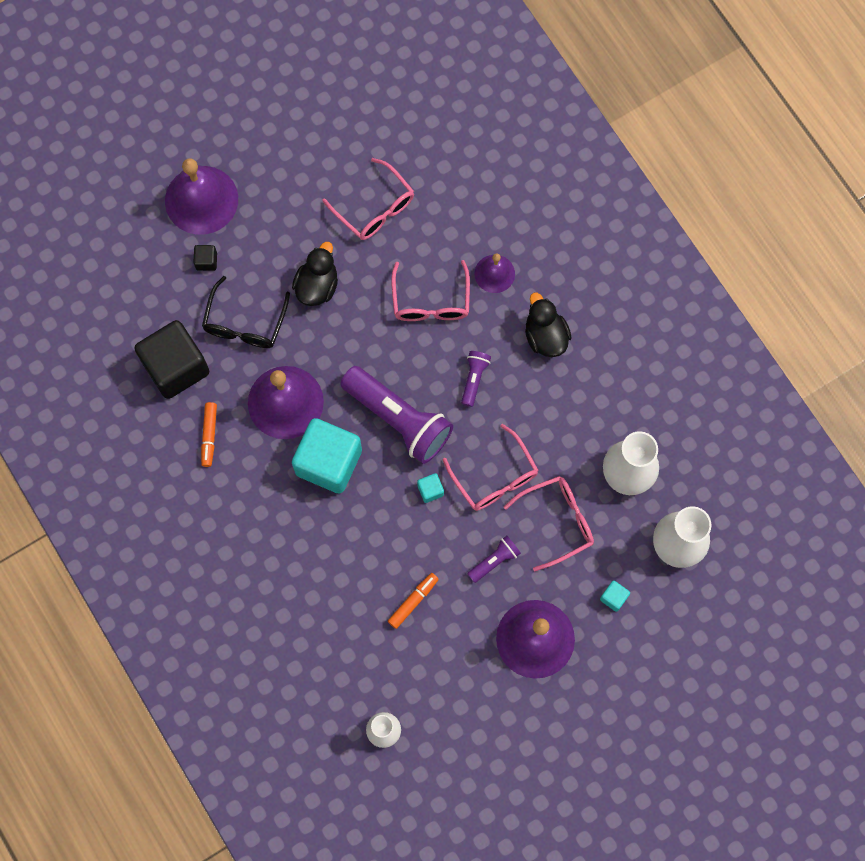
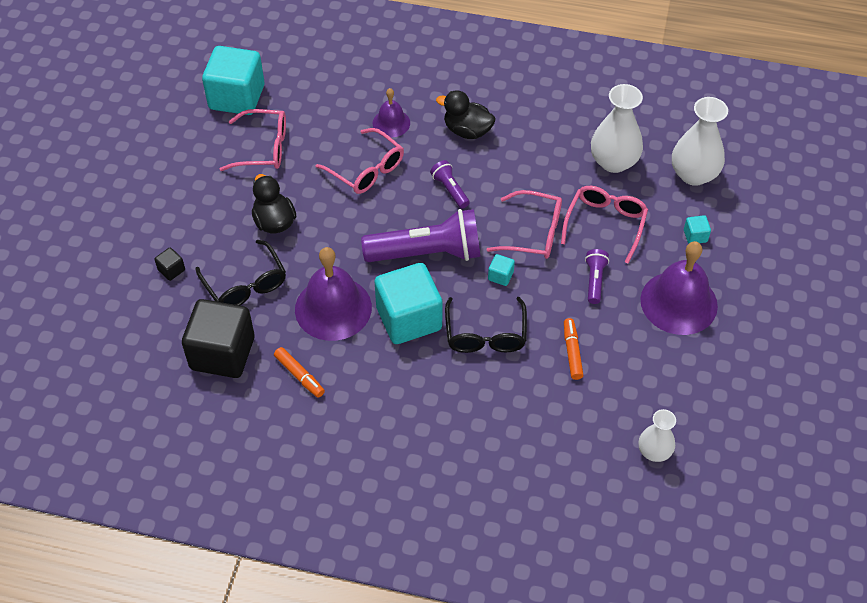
camera: 45 degrees left, 20 degrees down
(201, 200) = (125, 236): purple bell -> none
(368, 528) = (485, 335): none -> black glasses
(402, 138) = (237, 97): none -> turquoise cube

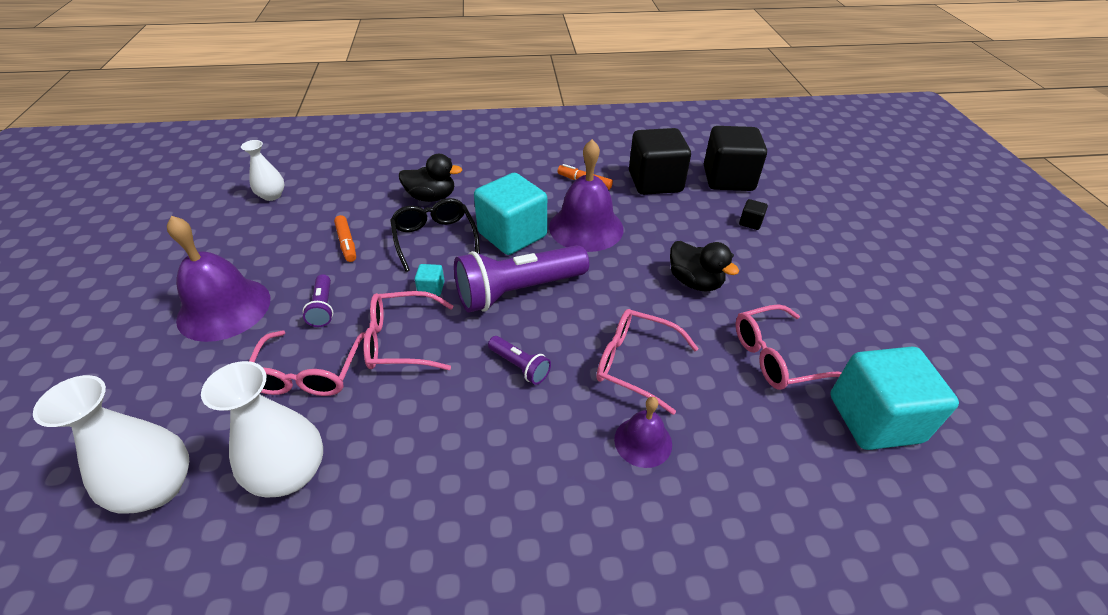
camera: 160 degrees right, 10 degrees down
(140, 335) = (728, 179): none -> black cube
(245, 284) = (677, 227): black glasses -> none
(467, 131) = (528, 461): black duck -> black duck (431, 197)
(695, 236) = (182, 389): turquoise cube -> none

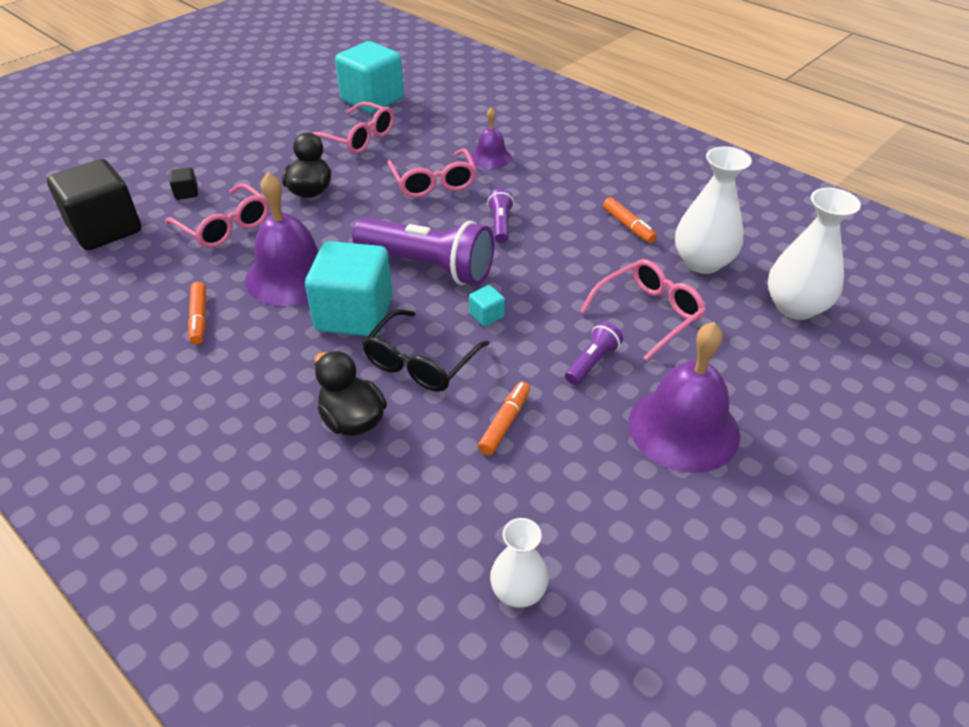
camera: 130 degrees left, 0 degrees up
(400, 340) = (557, 292): pink glasses -> pink glasses (225, 227)
(405, 462) = (628, 226): none -> orange marker
(655, 182) = (154, 271): black cube -> none

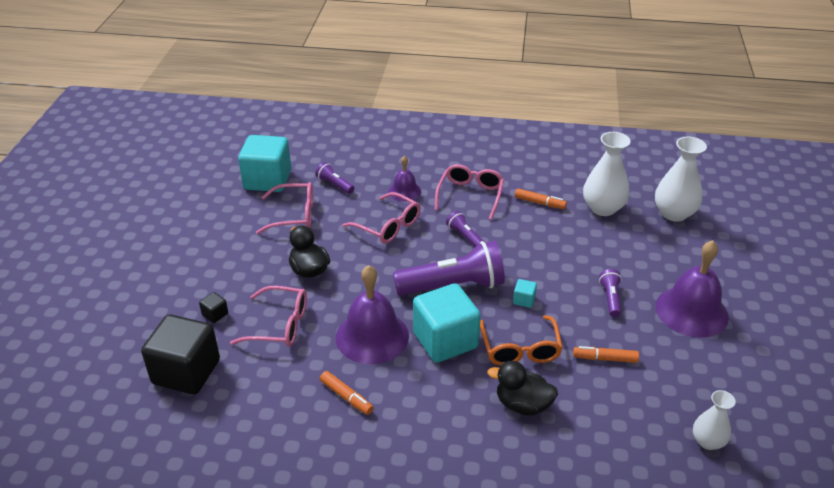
camera: 35 degrees left, 5 degrees down
(420, 363) = (520, 349): black glasses -> orange glasses
(428, 126) = (335, 185): none -> purple flashlight
(504, 423) = (605, 358): orange marker -> orange marker turned 75 degrees counterclockwise
(648, 314) = (608, 254): pink glasses -> pink glasses (470, 195)

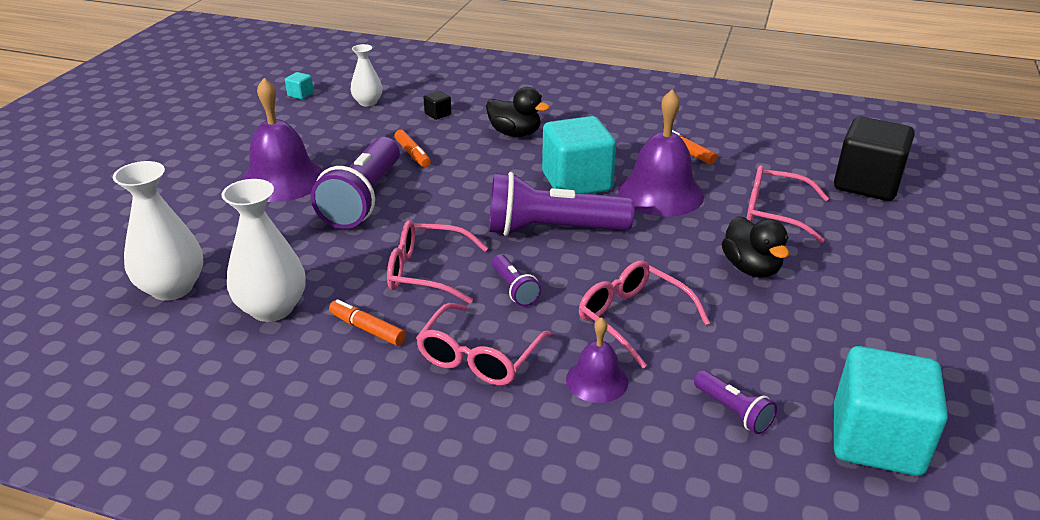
camera: 170 degrees left, 5 degrees down
(215, 314) = (862, 231): black cube -> black cube (438, 114)
(294, 215) = (797, 356): pink glasses -> pink glasses (426, 272)
(520, 349) = (497, 168): orange glasses -> none
(524, 300) = (469, 207): turquoise cube -> turquoise cube (300, 94)
(605, 358) = (413, 154): orange marker -> orange marker turned 45 degrees clockwise
(610, 298) = (363, 199): purple flashlight -> purple flashlight, size x2.17

